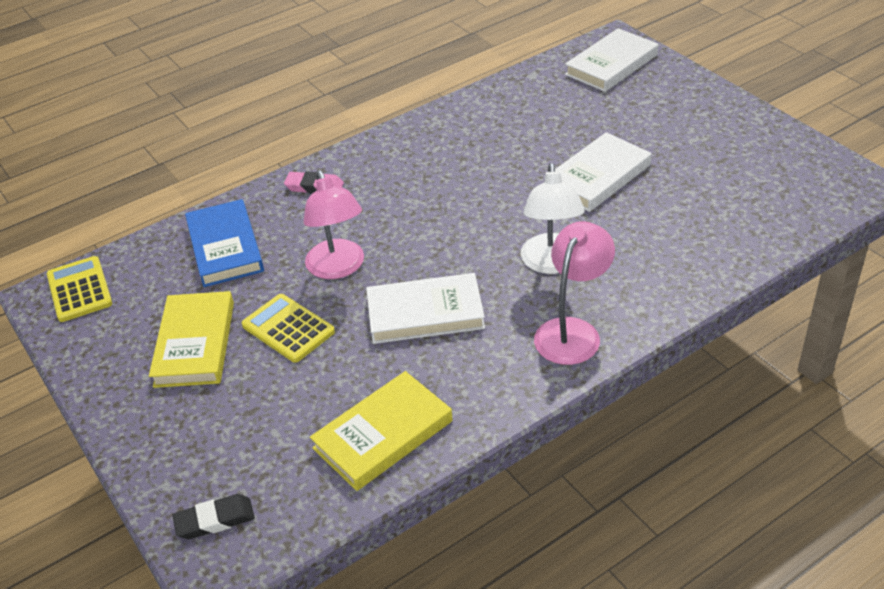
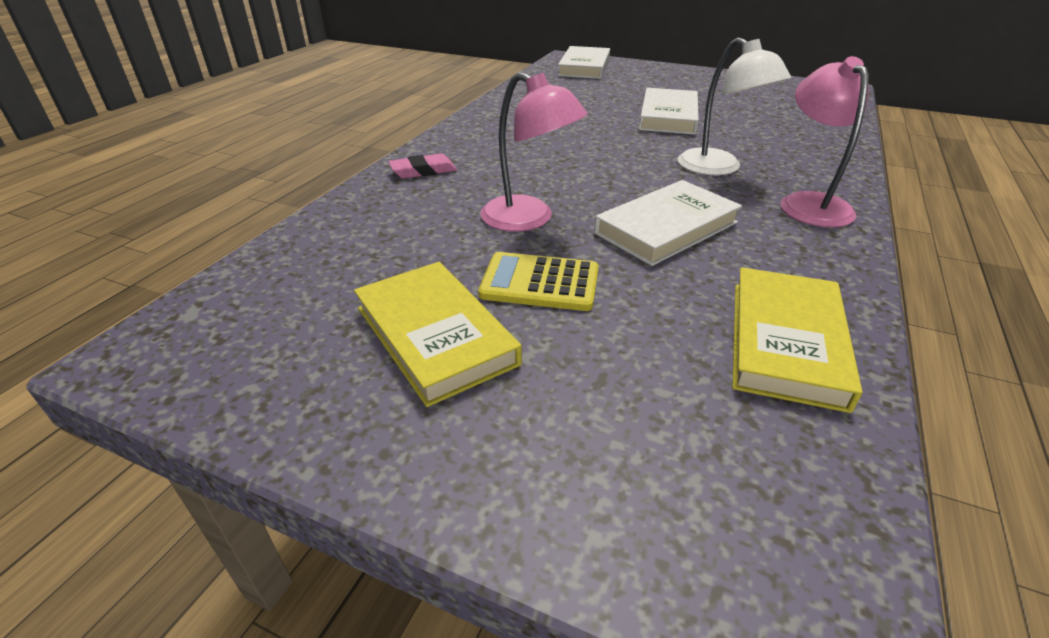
camera: 35 degrees left, 5 degrees down
(79, 290) = (188, 333): yellow calculator -> none
(215, 520) = (736, 551): black eraser -> none
(225, 247) = (372, 237): blue book -> none

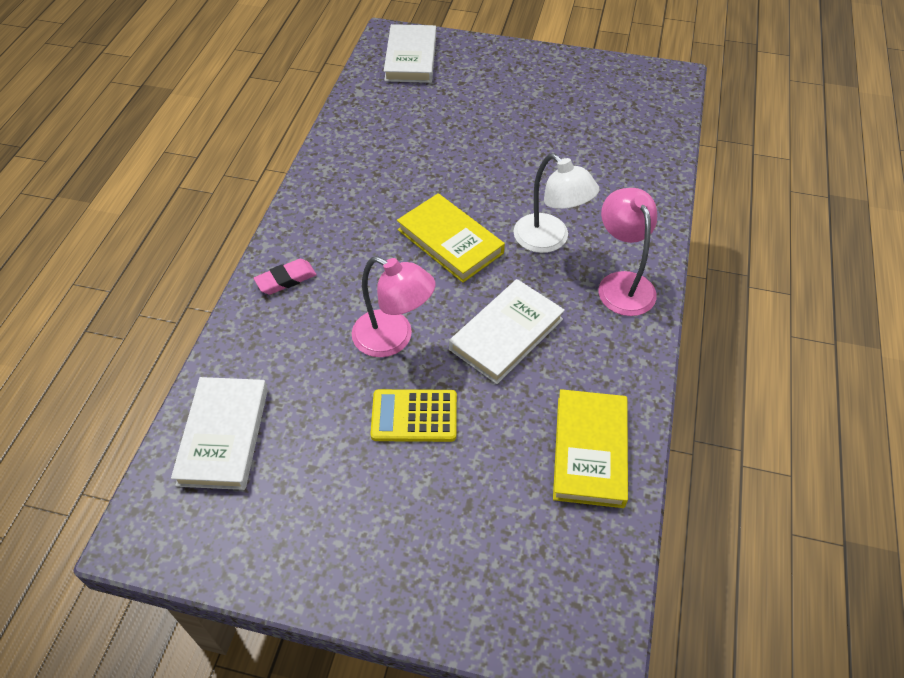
camera: 10 degrees left, 15 degrees up
(435, 335) = (348, 483): yellow book -> yellow book (450, 241)
(668, 116) = (503, 154): white book -> white book (224, 436)

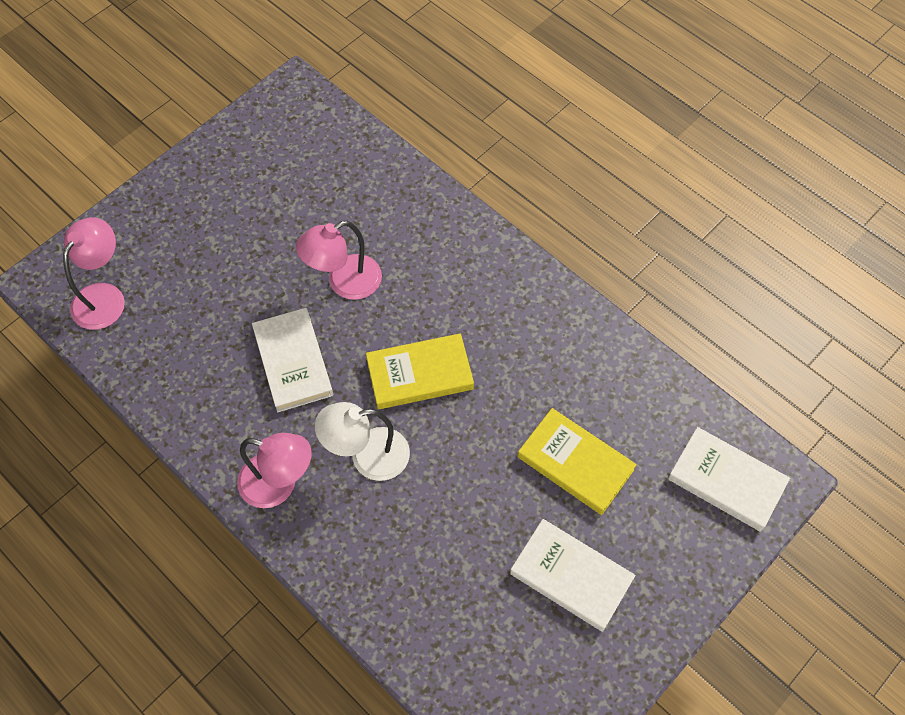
camera: 120 degrees right, 10 degrees up
(224, 436) = (334, 150): white book -> white book (571, 576)
(286, 279) = (455, 236): pink eraser -> none
(414, 416) = (267, 264): yellow calculator -> none
(562, 555) = (104, 296): none -> pink lamp
(590, 451) = (157, 358): yellow book -> yellow book (575, 463)

